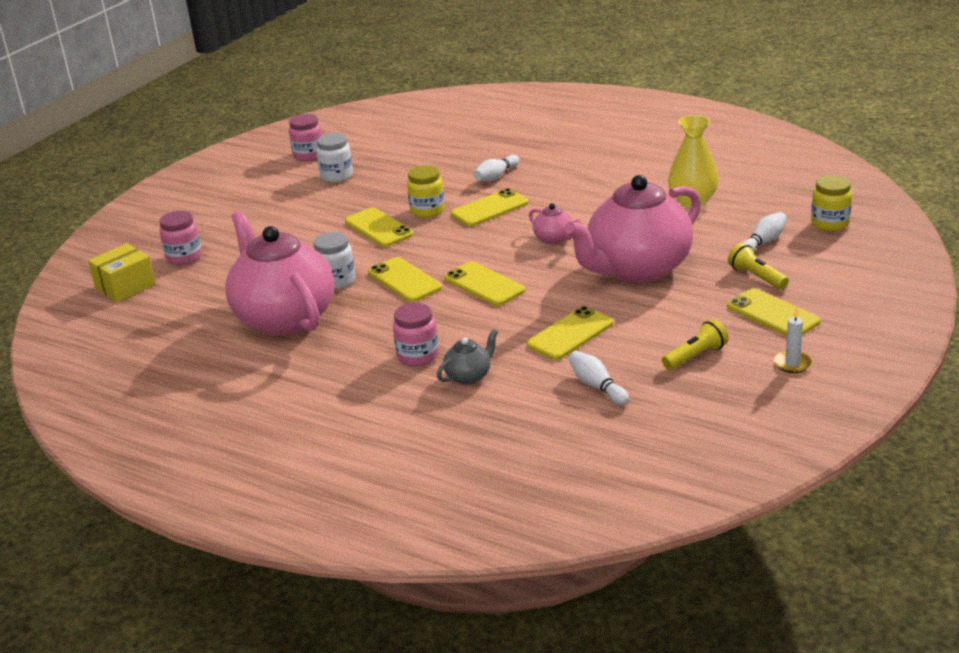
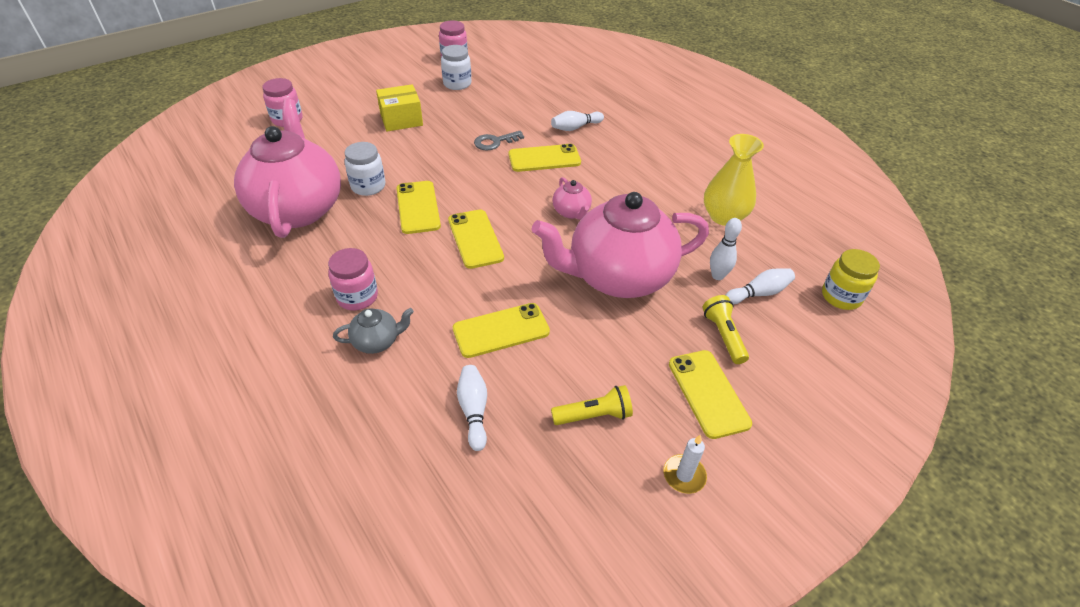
camera: 20 degrees right, 15 degrees up
(125, 286) = (225, 131): yellow box -> yellow box (401, 119)
(379, 228) = (444, 145): yellow phone -> none
(427, 210) = (495, 142): yellow jar -> grey key
(720, 242) = (717, 276): none -> white bowling pin

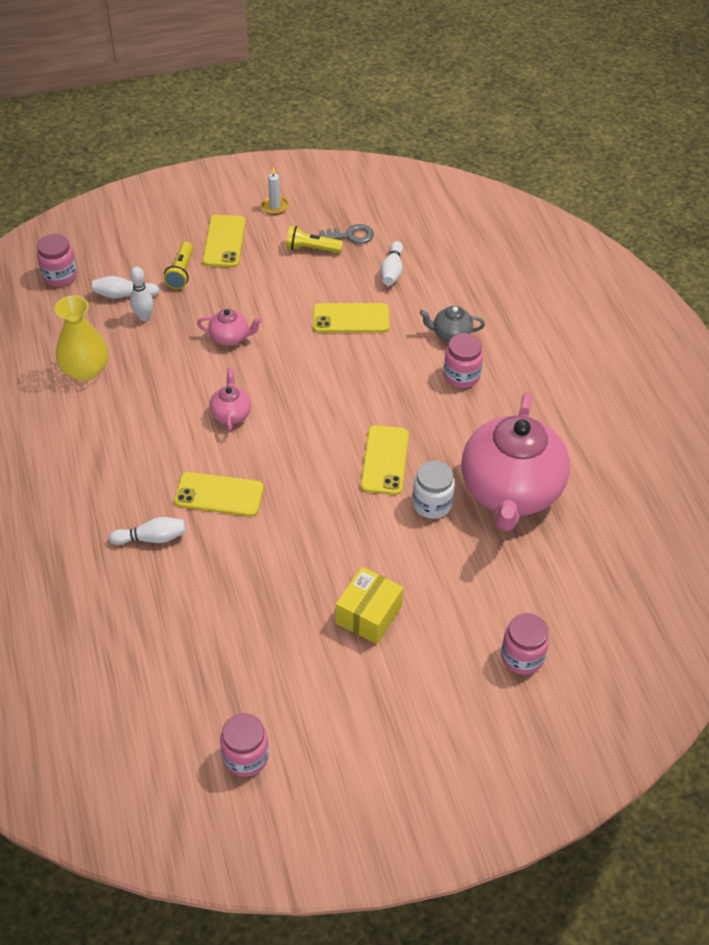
camera: 160 degrees left, 5 degrees up
(401, 119) = (368, 615): yellow box -> yellow box turned 60 degrees counterclockwise
(457, 84) = (266, 679): white jar -> none
(475, 239) = (339, 407): yellow phone -> none
(495, 142) = (264, 538): grey key -> grey key (351, 235)
(617, 277) = (230, 337): pink teapot -> pink teapot, size x0.41
(841, 296) = (60, 276): yellow jar -> pink jar

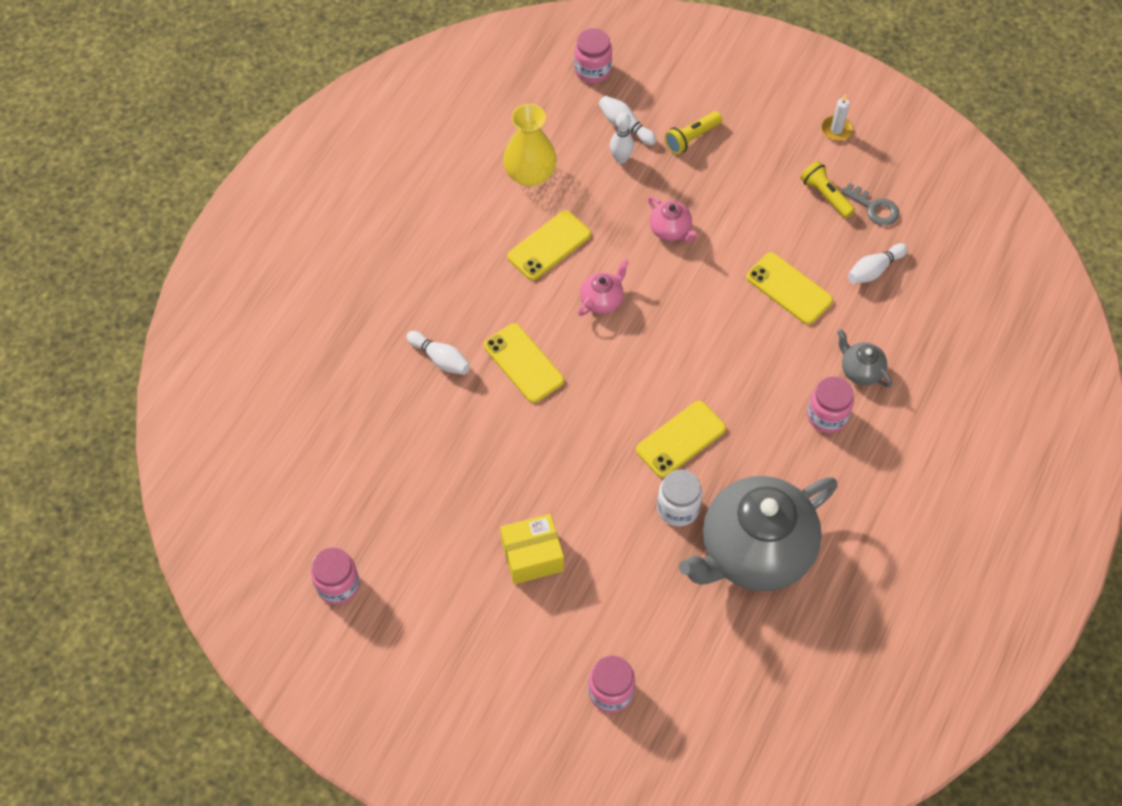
camera: 45 degrees right, 10 degrees up
(224, 241) = (757, 134): yellow phone -> yellow phone (549, 245)
(510, 491) = (754, 551): pink teapot -> grey teapot

